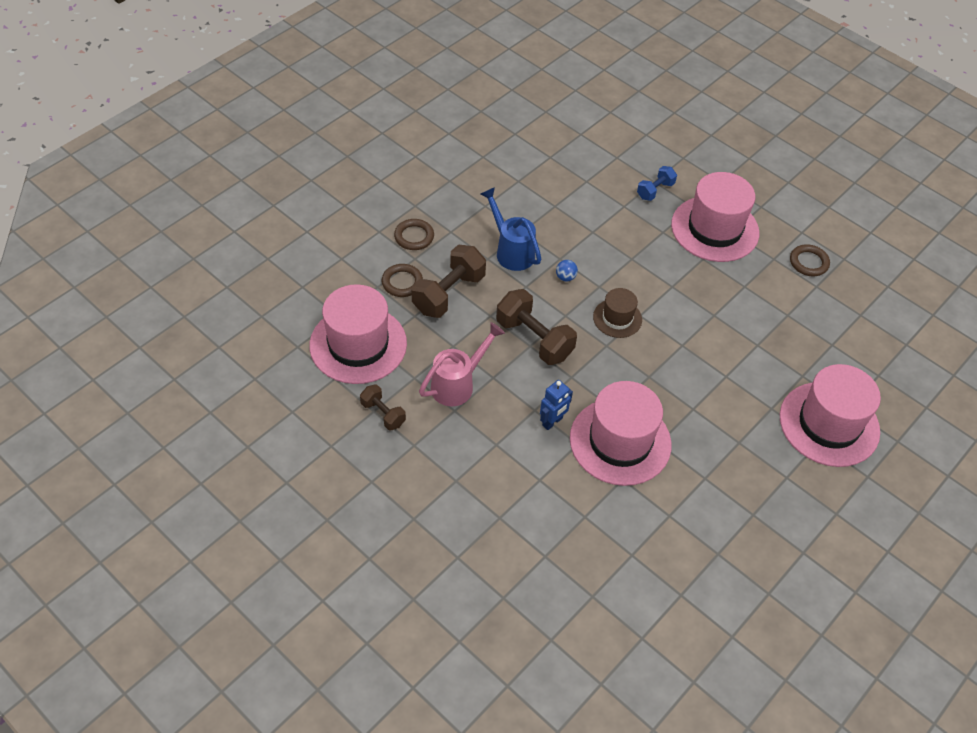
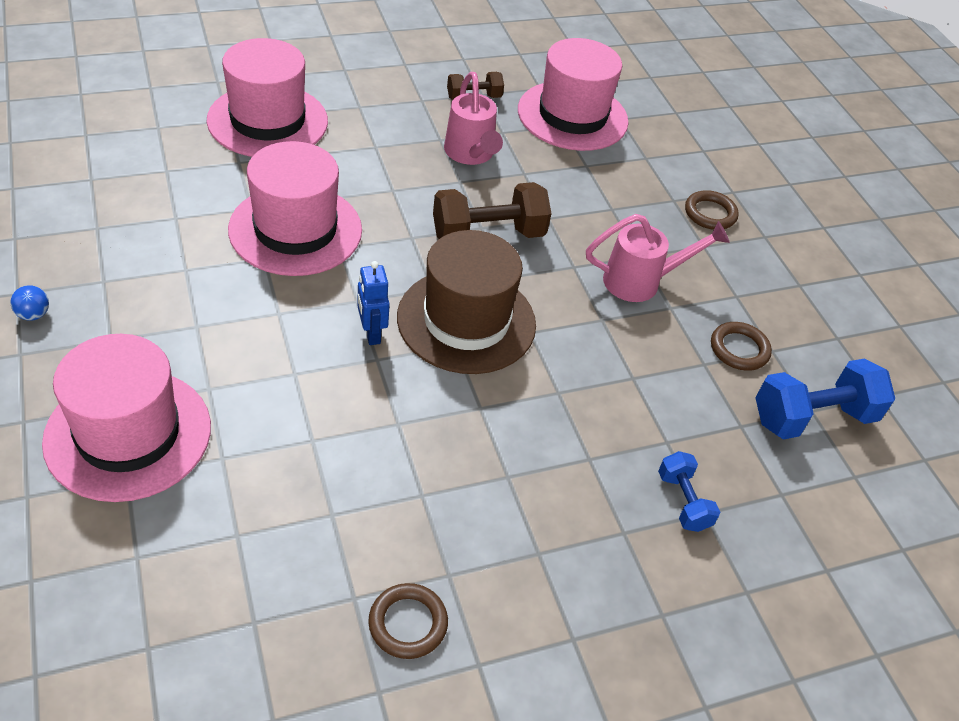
camera: 115 degrees right, 5 degrees down
(402, 282) = (641, 176): brown ring -> brown ring (739, 349)
(449, 294) = (602, 202): brown dumbbell -> none
(511, 251) = (642, 281): blue watering can -> pink watering can
(552, 422) = (366, 194): blue robot -> blue robot (371, 333)
(555, 155) = (813, 418): none -> blue dumbbell
(565, 277) = (566, 308): blue ball -> blue ball (33, 314)
(617, 318) = (466, 321): brown hat -> brown hat, size x1.91
(715, 229) = (559, 532): pink hat -> pink hat (267, 121)

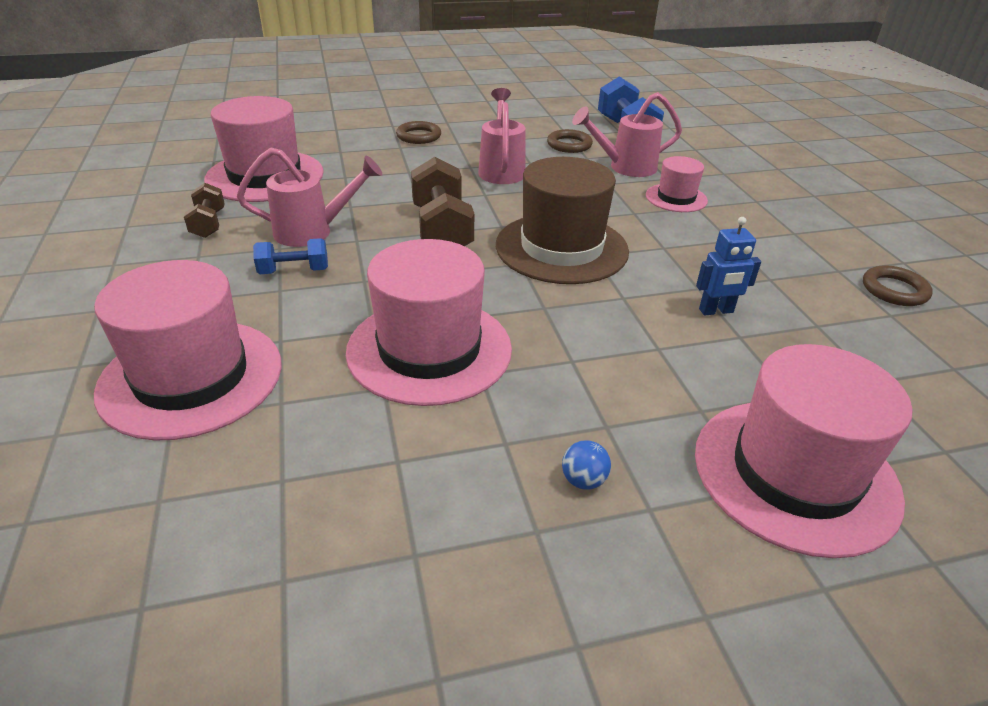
camera: 80 degrees left, 10 degrees down
(33, 314) = (622, 611): blue ball -> blue ball (583, 480)
(371, 333) = (589, 300): blue robot -> blue robot (716, 311)
(609, 441) = (676, 198): none -> pink hat
(683, 501) = (718, 179): blue dumbbell -> blue dumbbell (294, 271)
(685, 400) = (625, 167): none -> pink watering can

